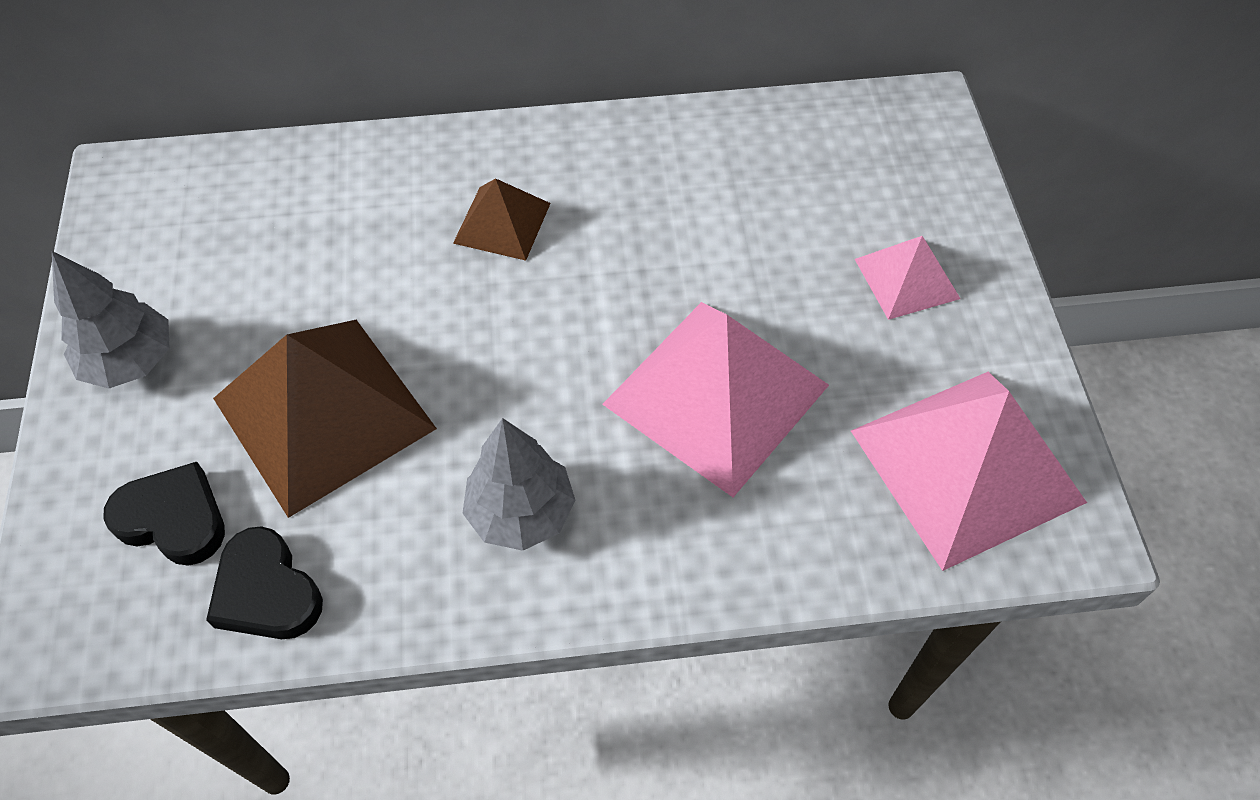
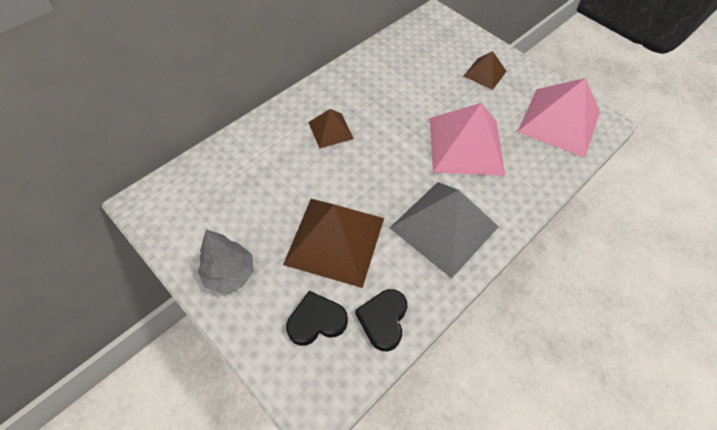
camera: 40 degrees left, 0 degrees up
(266, 591) = (383, 320): black heart -> black heart turned 90 degrees clockwise
(521, 513) = (444, 227): grey tree -> grey pyramid
(906, 278) = (484, 73): pink pyramid -> brown pyramid

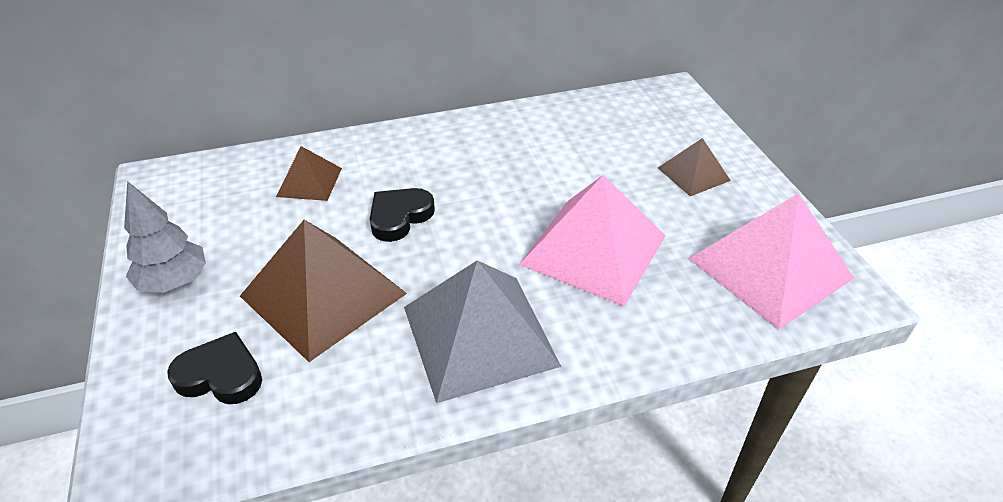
camera: 30 degrees right, 15 degrees down
(330, 130) = (424, 174): brown pyramid -> brown pyramid (309, 182)
(383, 320) = (301, 412): black heart -> black heart (399, 217)

